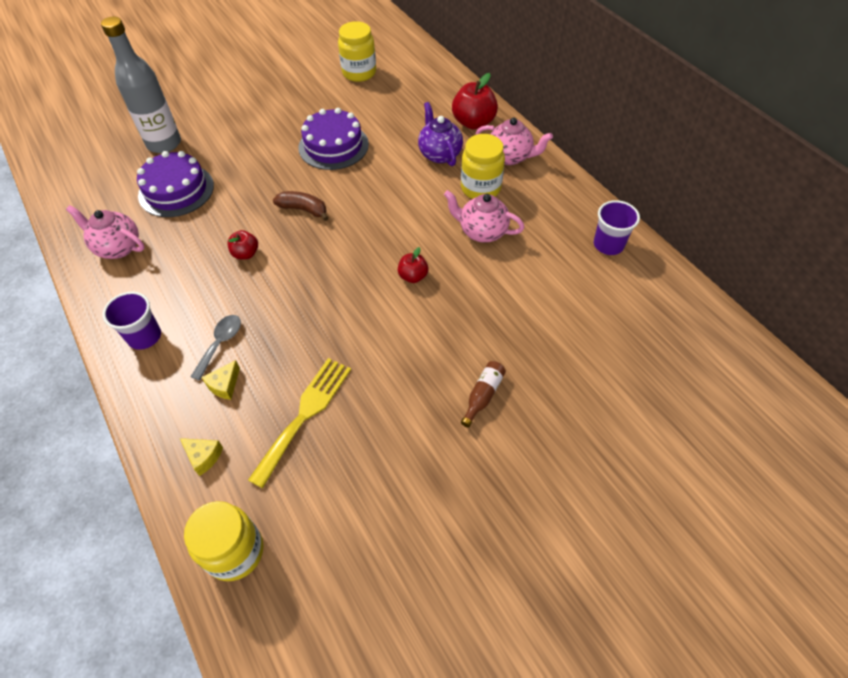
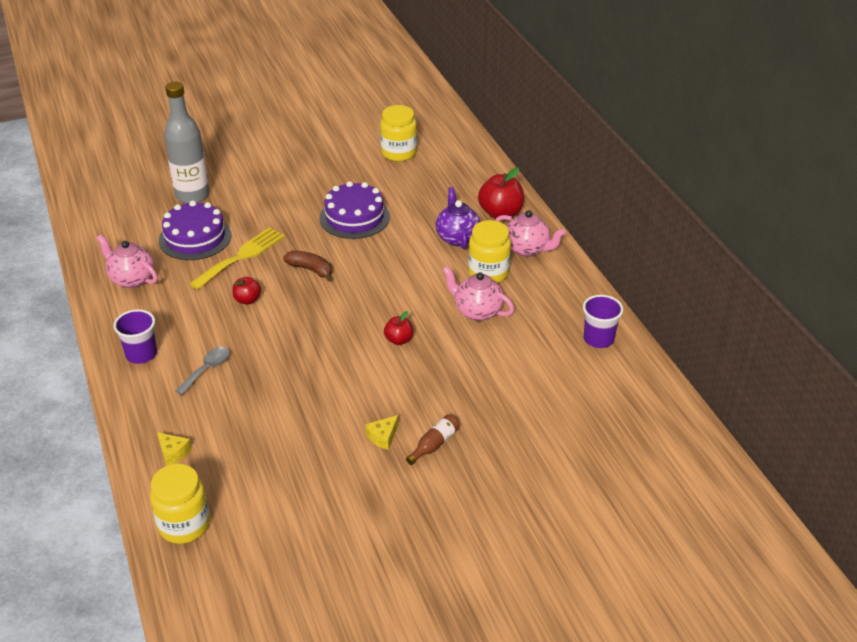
camera: 10 degrees right, 15 degrees down
(224, 385) = (203, 402): yellow cheese -> yellow cheese (383, 437)
(304, 414) = (269, 435): yellow fork -> yellow fork (241, 256)

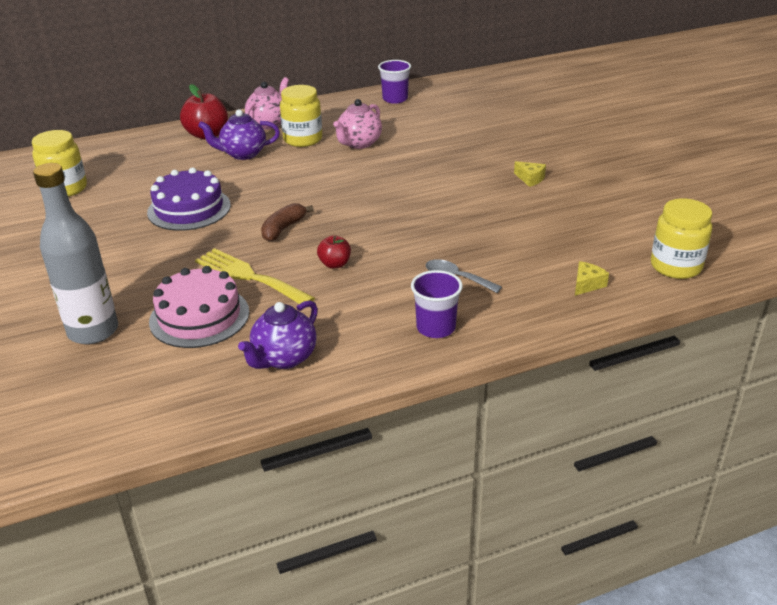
camera: 90 degrees left, 5 degrees down
(132, 279) = (284, 358): pink teapot -> purple teapot
(195, 238) = (199, 316): purple cake -> pink cake
(399, 340) = (400, 177): red apple -> none
(434, 444) = (532, 158): brown bottle -> none

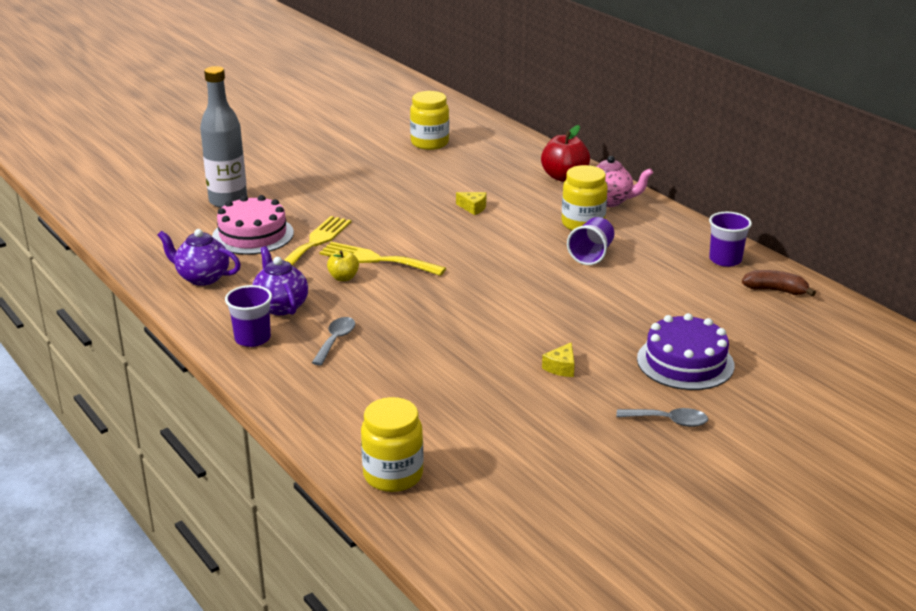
camera: 75 degrees right, 5 degrees down
(189, 209) = (416, 198): purple cake -> purple cake (685, 362)
(243, 154) = (533, 201): purple teapot -> purple teapot (281, 306)
(283, 229) = (396, 245): brown banana -> brown banana (775, 290)
(307, 242) = (376, 259): none -> yellow fork
(335, 264) = (343, 278): red apple -> yellow apple
(359, 143) = (591, 255): pink teapot -> purple cup
(587, 284) = (341, 416): yellow cheese -> yellow cheese (473, 208)
(608, 152) = (668, 421): none -> grey spoon

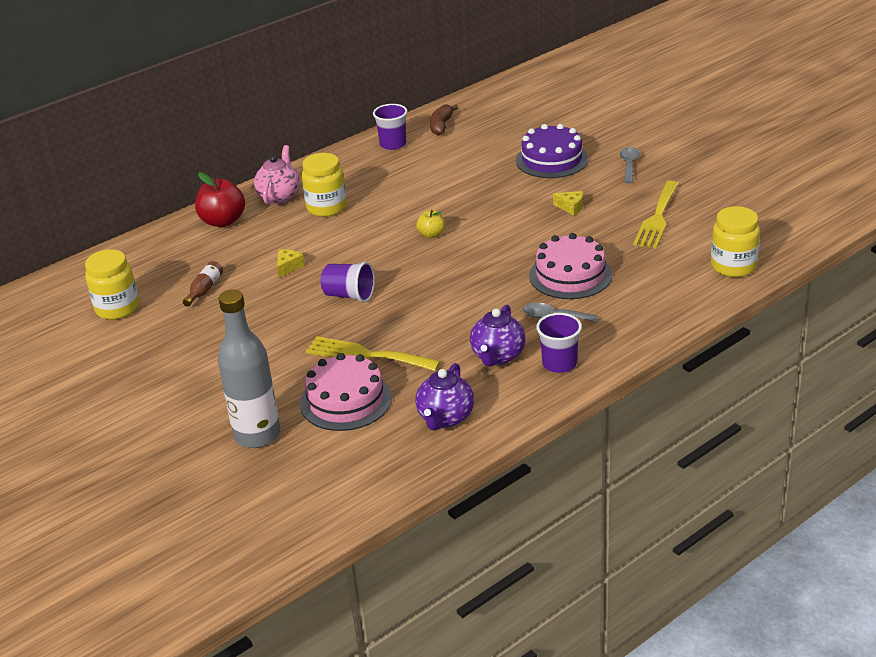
camera: 90 degrees left, 5 degrees up
(281, 306) = (497, 356): purple teapot -> purple teapot turned 45 degrees counterclockwise
(343, 278) = (438, 327): yellow apple -> yellow apple (431, 234)
(376, 259) = (400, 312): yellow fork -> yellow fork (657, 218)
(411, 356) = (570, 275): none -> pink cake
(447, 174) = (204, 289): none -> brown bottle
(591, 255) = (386, 201): purple cup -> purple cup (349, 295)

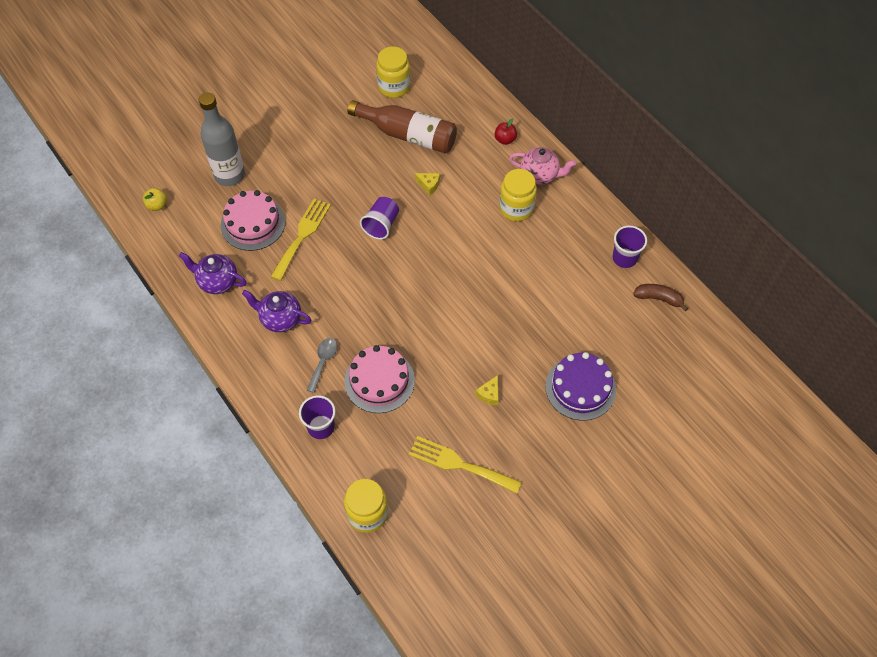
camera: 90 degrees right, 25 degrees up
(204, 289) = (408, 135): brown bottle -> brown bottle, size x2.32
(223, 221) = (505, 139): red apple -> red apple, size x0.56
(431, 234) = (460, 283): yellow apple -> yellow apple (157, 205)
(559, 363) = (261, 359): purple cup -> purple cup (321, 427)
(629, 165) = (562, 455): grey spoon -> none

